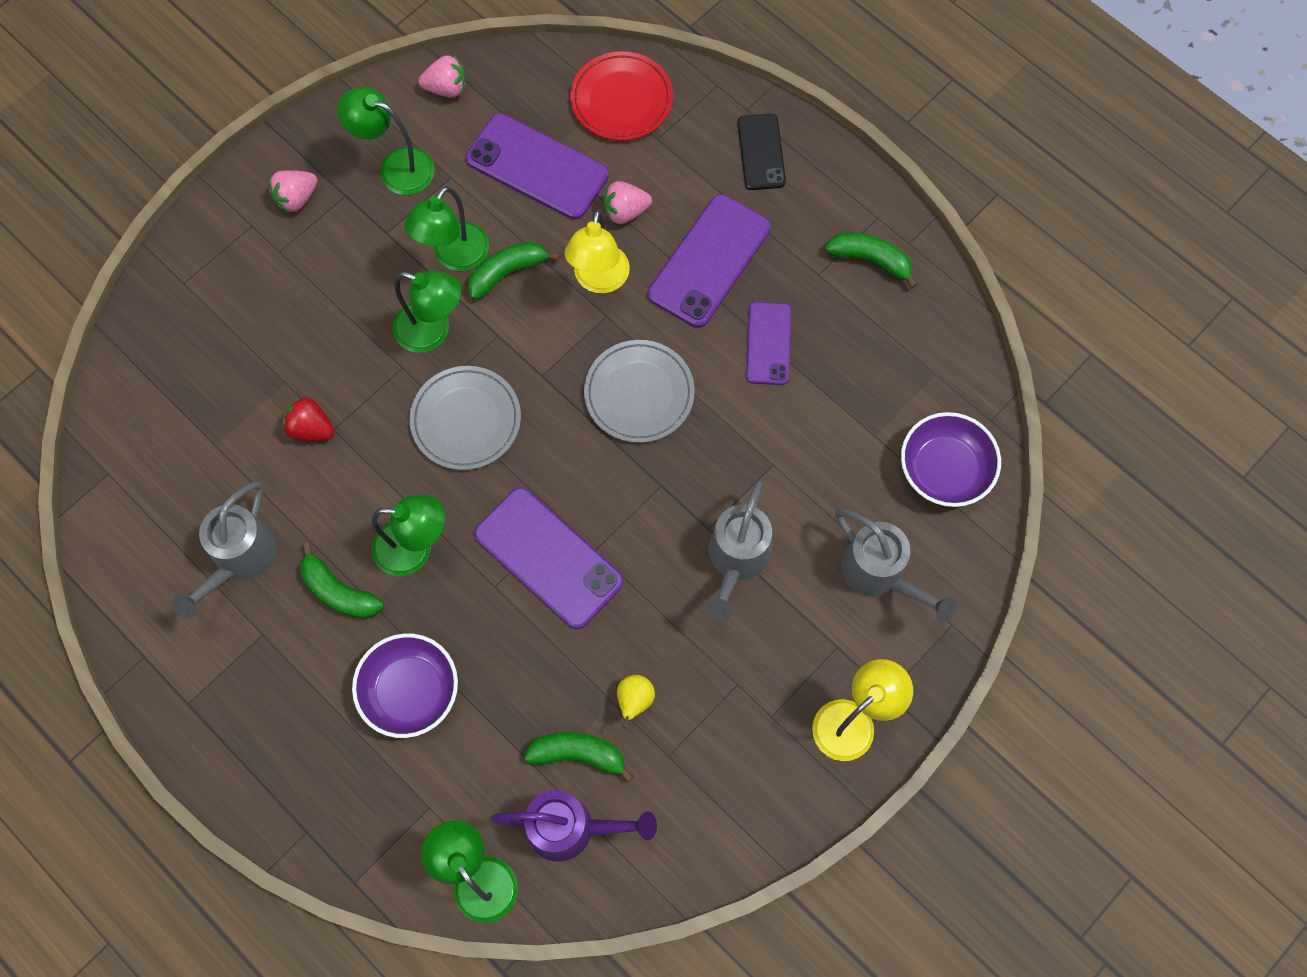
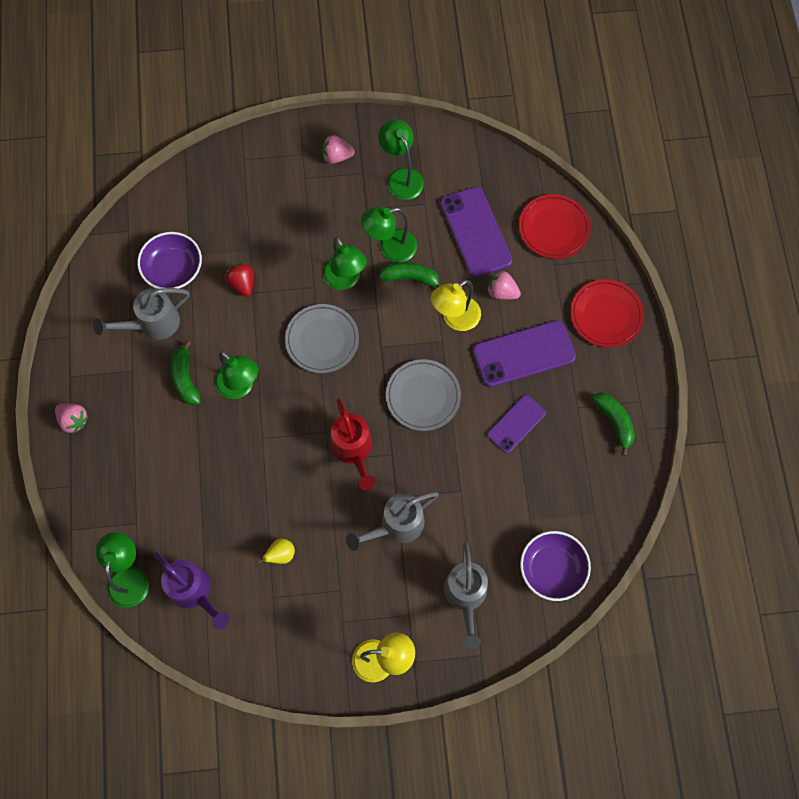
camera: 40 degrees right, 0 degrees up
(410, 691) = (176, 457): purple bowl -> purple bowl (173, 269)
(446, 88) = (464, 153): pink strawberry -> pink strawberry (73, 420)
(548, 557) = (302, 445): purple phone -> none
(579, 754) = (229, 558): green banana -> none
(613, 515) = (353, 450): none -> red watering can
(761, 152) = (606, 315): black phone -> red plate

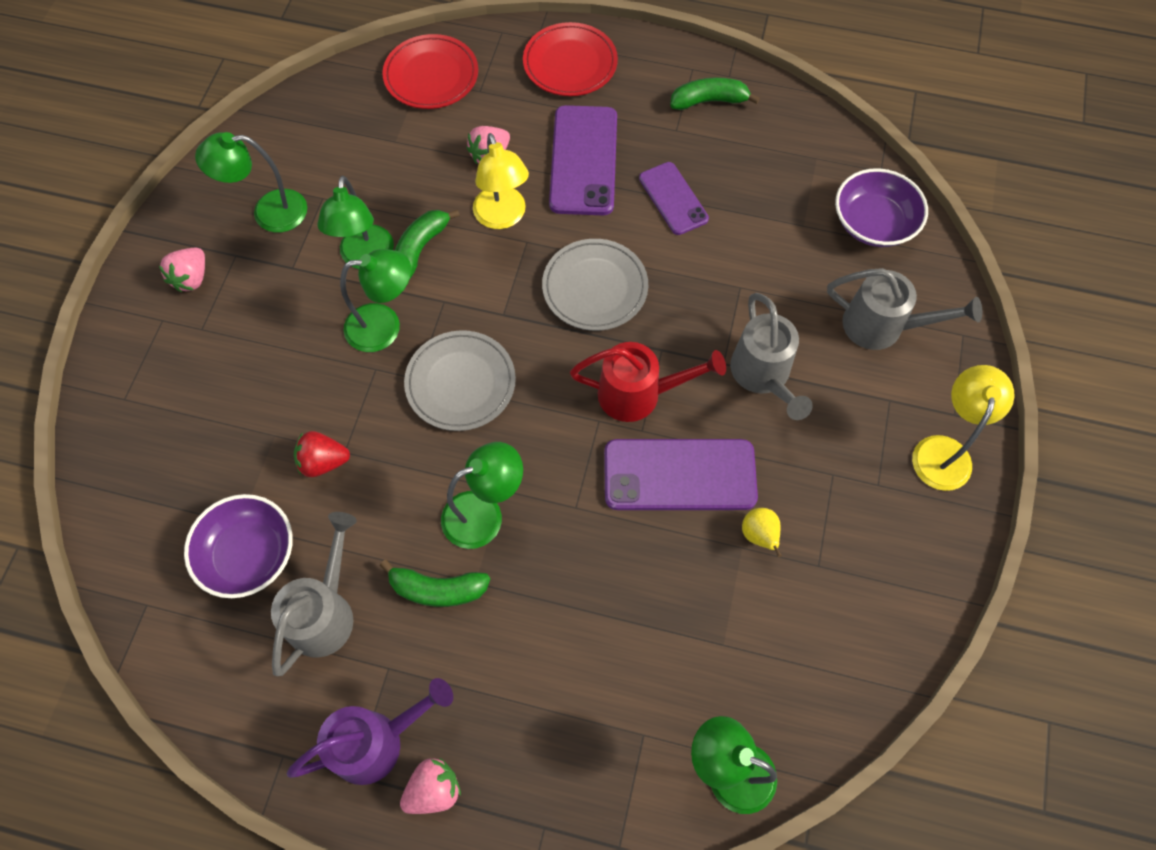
camera: 70 degrees left, 5 degrees down
(153, 324) = (325, 612): grey watering can -> grey watering can turned 150 degrees counterclockwise
(194, 592) = (779, 676): purple watering can -> purple watering can (377, 741)
(475, 232) = (393, 156): purple phone -> purple phone (679, 475)

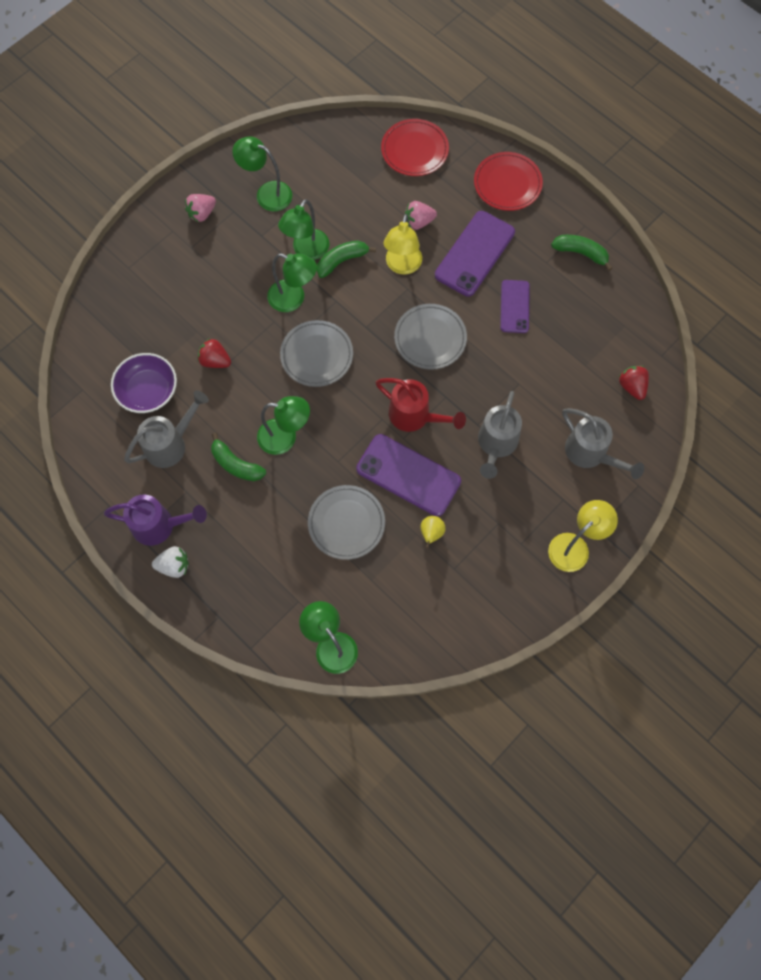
camera: 30 degrees right, 5 degrees up
(433, 789) = (174, 566): pink strawberry -> white strawberry
(640, 585) = (346, 523): none -> grey plate
(873, 223) = (632, 386): purple bowl -> red strawberry

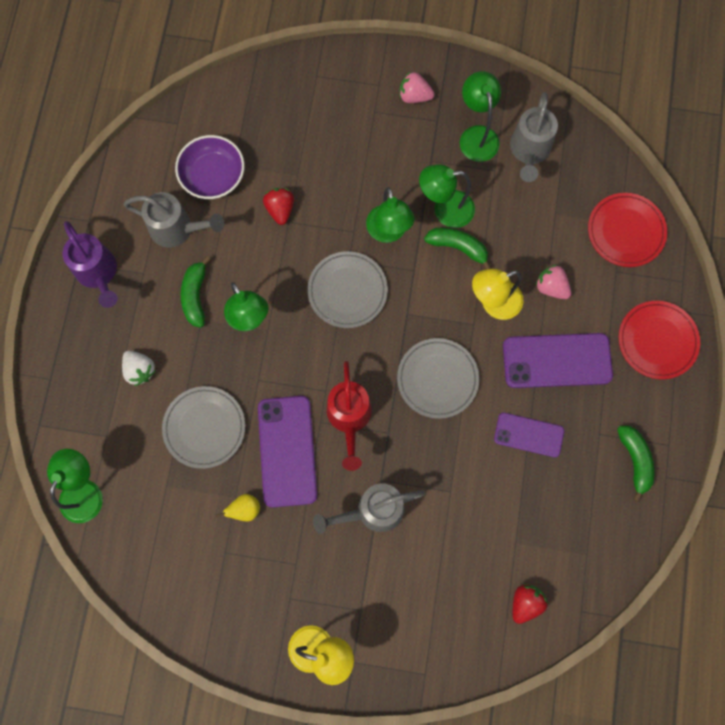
camera: 55 degrees right, 5 degrees up
(174, 566) = (71, 311): white strawberry -> white strawberry (140, 370)
(514, 306) = (528, 435): purple phone -> purple phone turned 45 degrees clockwise
(590, 454) = (425, 607): grey watering can -> grey watering can (529, 151)

